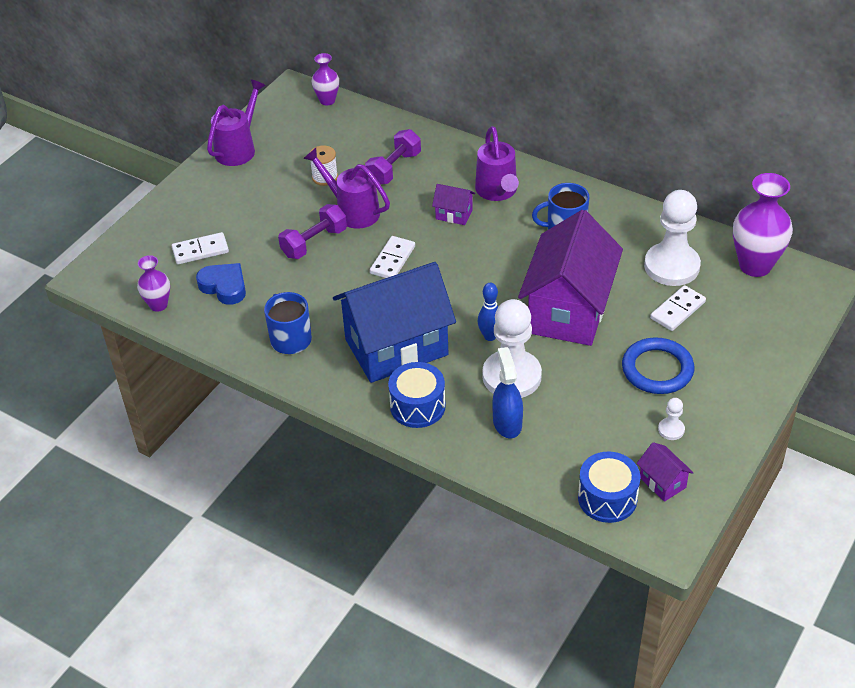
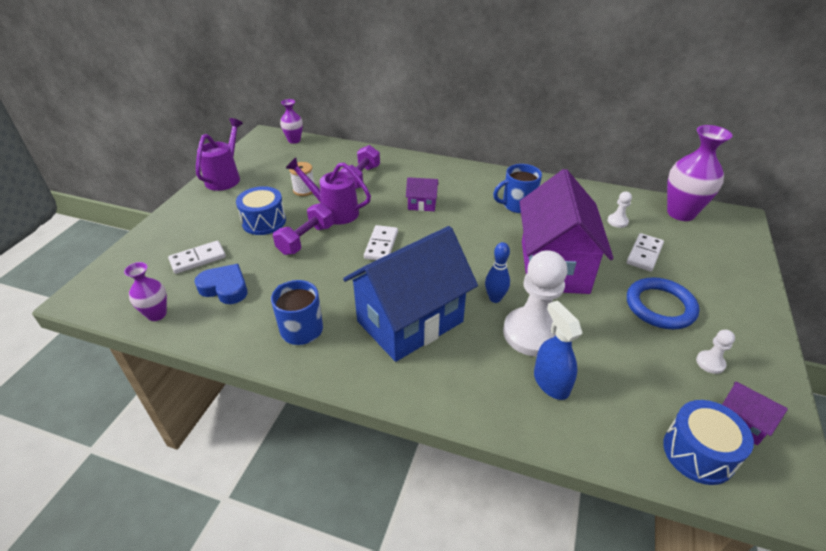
camera: 15 degrees left, 5 degrees down
(417, 406) = (452, 379): blue drum -> blue drum (264, 221)
(497, 192) = (451, 185): purple watering can -> none
(671, 266) = (617, 221): white pawn -> white pawn, size x0.43

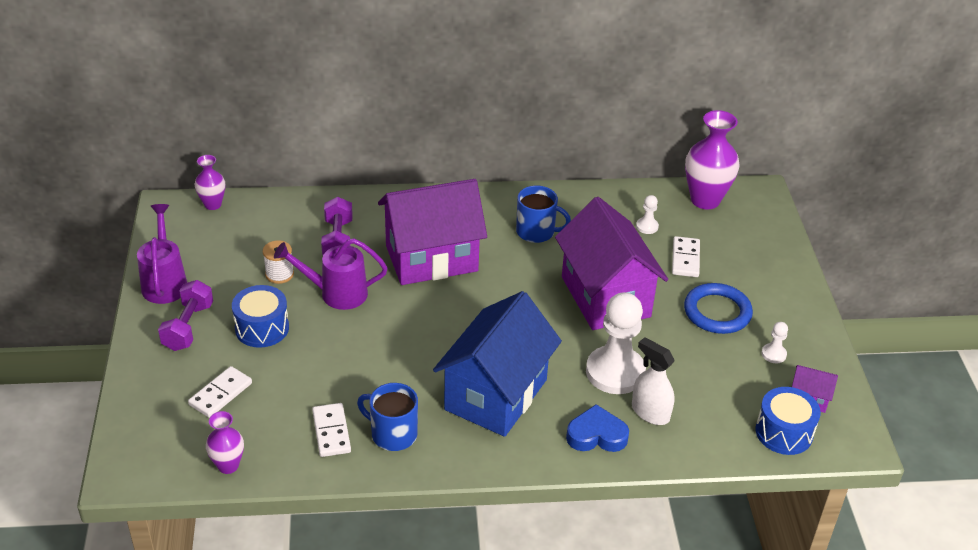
camera: 25 degrees left, 0 degrees up
(225, 288) = (279, 417): blue heart -> blue heart (596, 435)
(306, 240) = (328, 337): purple dumbbell -> purple dumbbell (188, 327)
(381, 245) = (416, 320): white domino -> white domino (331, 432)
(422, 204) = (431, 258): purple house -> purple house, size x2.48
(495, 298) = (564, 347): blue bowling pin -> none
(517, 205) = (536, 232): blue mug -> blue mug turned 120 degrees counterclockwise
(551, 382) = (650, 412): blue spray bottle -> white spray bottle

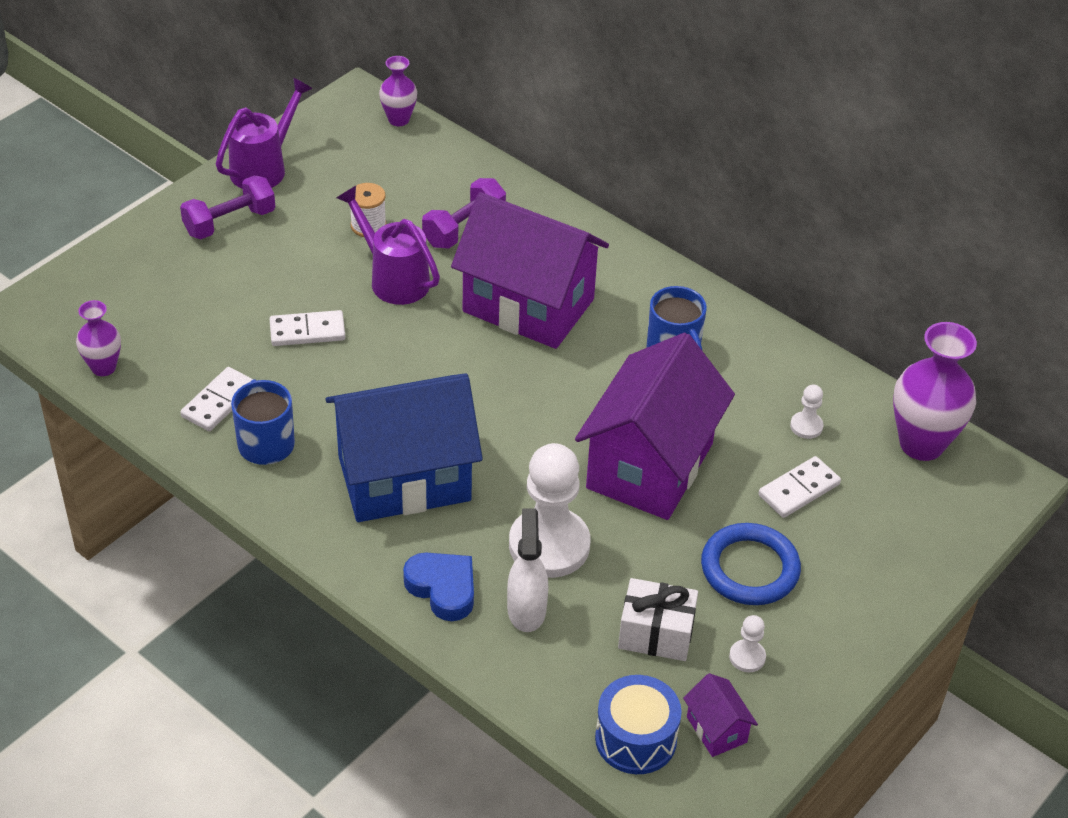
camera: 45 degrees right, 5 degrees up
(220, 394) = (178, 301): white domino -> white domino (307, 331)
(262, 328) = (287, 266): blue drum -> none
(722, 375) = (656, 634): none -> white gift

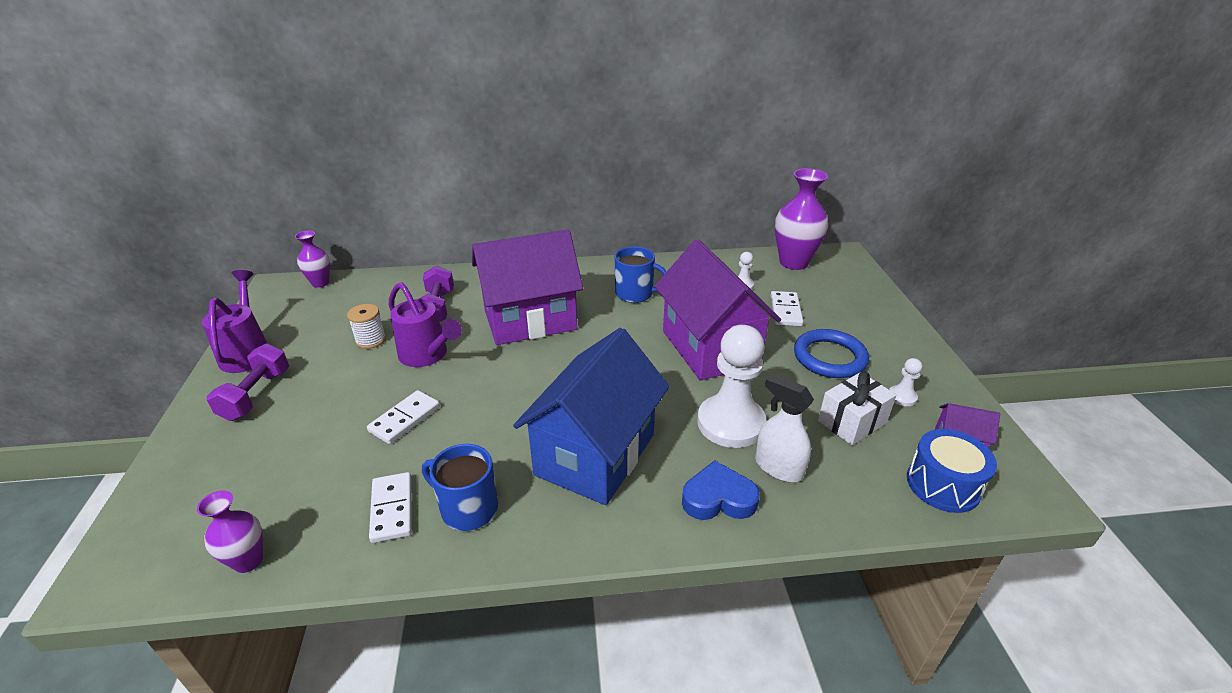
camera: 45 degrees left, 10 degrees down
(393, 279) = (427, 355): purple watering can -> purple watering can turned 135 degrees counterclockwise

